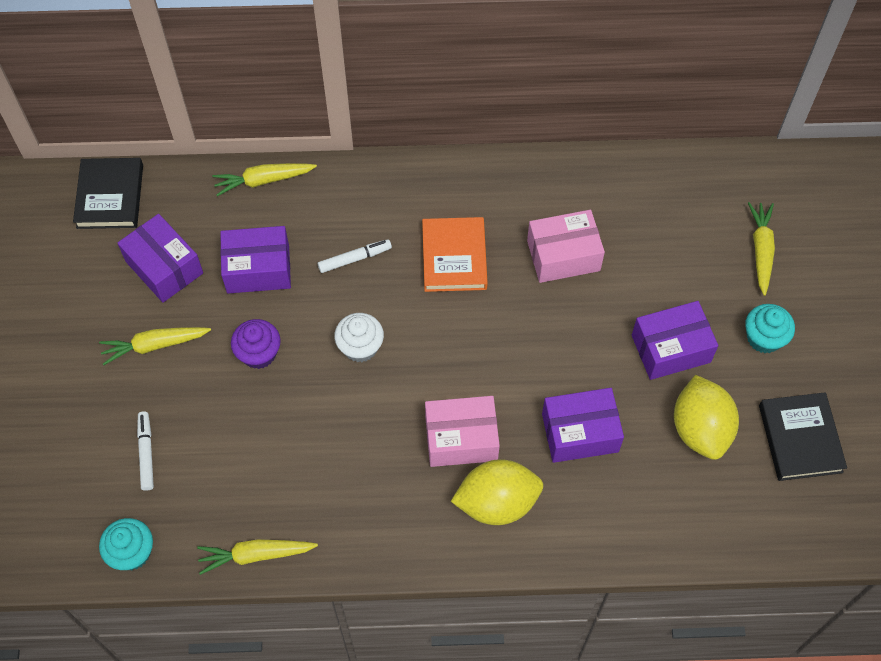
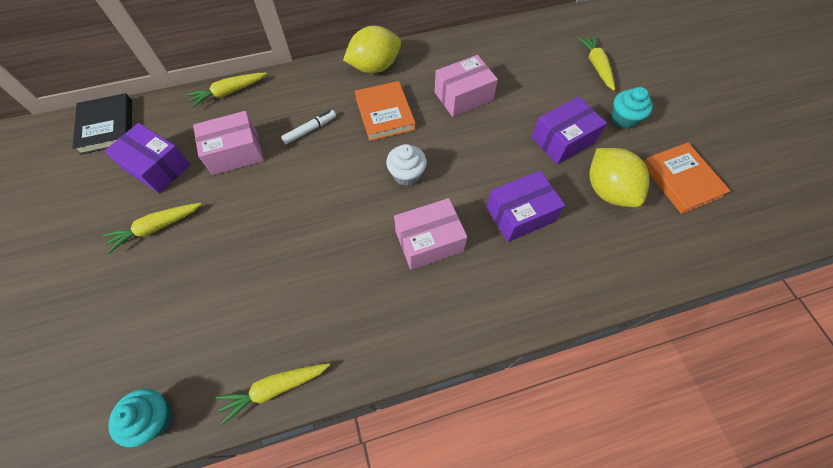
camera: 15 degrees left, 0 degrees up
(146, 453) = (158, 320): white marker -> none
(258, 269) = (235, 152): purple box -> pink box
(259, 353) = (247, 214): purple cupcake -> none
(360, 347) = (329, 191): white cupcake -> white cupcake (406, 174)
(497, 502) = (474, 285): yellow lemon -> yellow lemon (374, 67)
(800, 438) = (681, 180): black book -> orange book

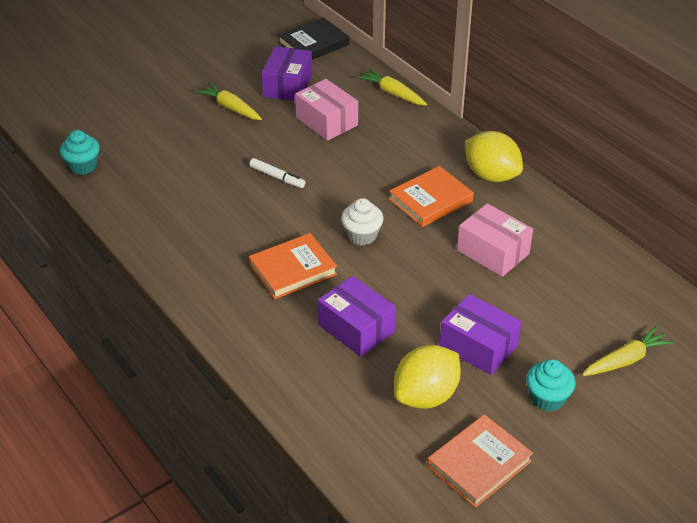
camera: 70 degrees right, 20 degrees down
(275, 388) = (123, 216): yellow carrot -> none
(310, 130) = (379, 157): white marker -> white marker (277, 177)
(429, 241) = (293, 269): pink box -> orange book

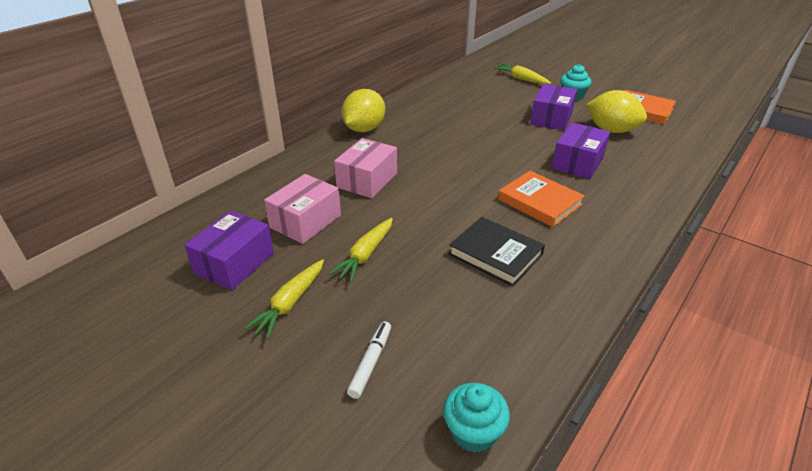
camera: 105 degrees left, 5 degrees down
(277, 177) = (414, 236): white marker -> white marker (370, 363)
(287, 86) = (234, 263): purple box -> purple box turned 60 degrees counterclockwise
(313, 44) = (133, 260): black book -> black book (495, 254)
(362, 235) = (472, 175): white cupcake -> none
(392, 93) = (247, 188): yellow carrot -> yellow carrot (365, 255)
(430, 200) = (408, 150): orange book -> none
(493, 252) = (455, 121): pink box -> pink box (367, 180)

